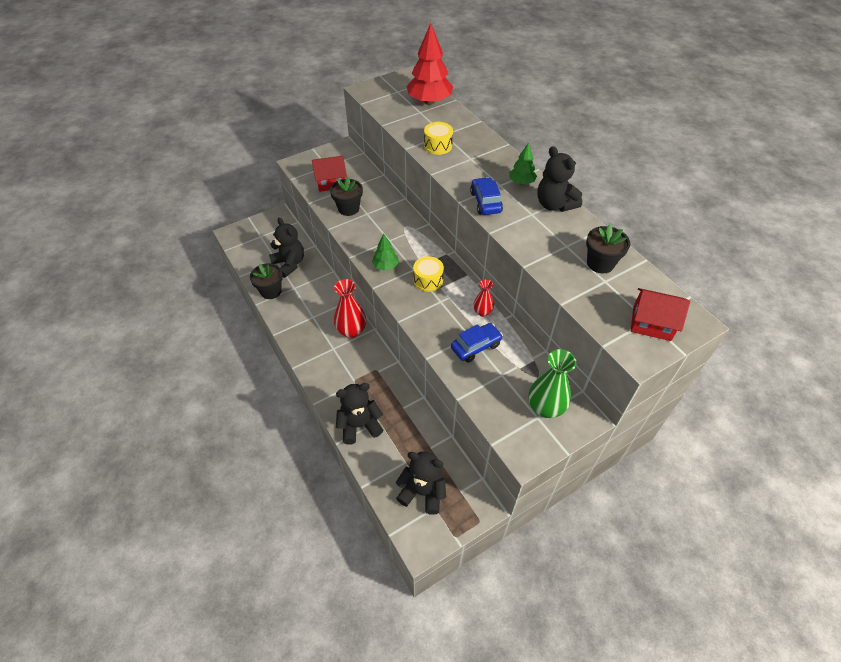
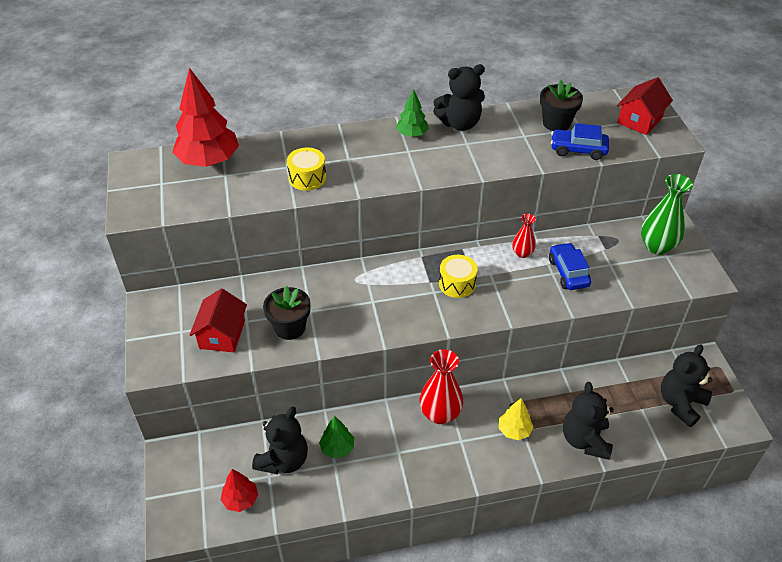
camera: 70 degrees left, 5 degrees down
(257, 254) = (240, 500): none -> red tree
(271, 291) = (327, 495): black flower pot -> none
(289, 264) = (284, 460): black teddy bear -> black teddy bear turned 135 degrees clockwise
(352, 377) = (514, 430): none -> yellow tree
(385, 266) = (417, 316): green tree -> green tree (337, 448)
(485, 202) = (432, 169): blue car -> blue car (578, 150)

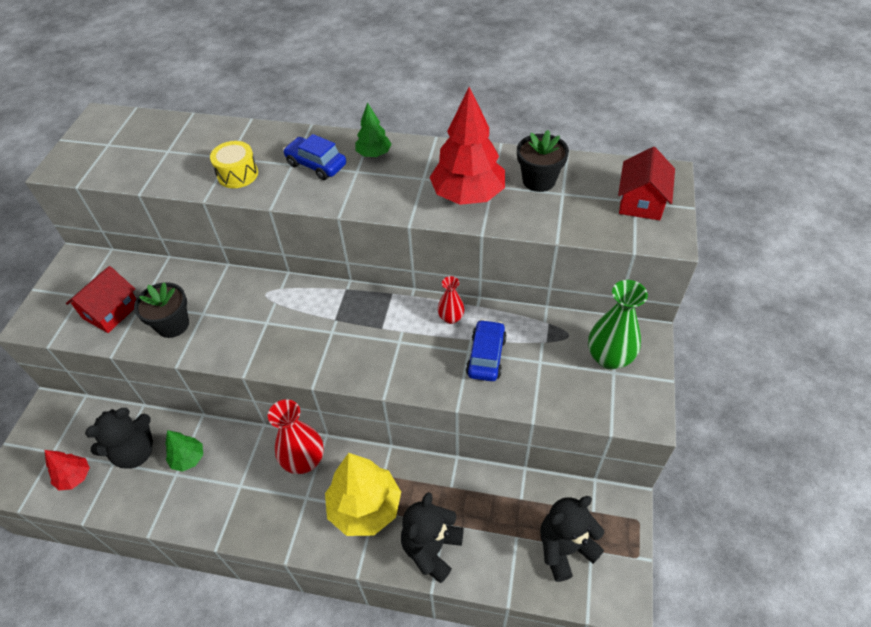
camera: 25 degrees right, 5 degrees up
(209, 161) = (164, 133): red tree -> red tree (468, 195)
(457, 284) = (360, 331): yellow drum -> none
(459, 124) = (432, 154): black teddy bear -> none
(514, 430) = (365, 507): yellow tree -> yellow tree, size x1.93
(578, 150) = (541, 218): blue car -> blue car (316, 165)
(640, 120) = (641, 201): red house -> red house turned 45 degrees counterclockwise

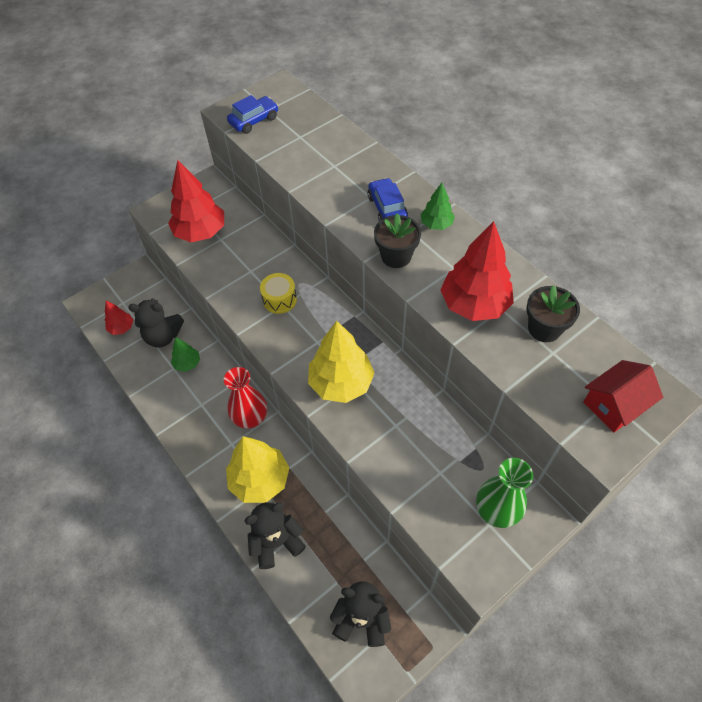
camera: 40 degrees right, 5 degrees up
(111, 311) = (201, 232): red house -> red tree
(173, 324) = (227, 267): black flower pot -> black flower pot (396, 256)
(237, 174) = (328, 183): yellow drum -> yellow drum (279, 299)
(387, 351) = (341, 383): none -> yellow tree
(451, 318) = (407, 390): red vase -> none
(486, 356) = (405, 438): blue car -> blue car (254, 121)

